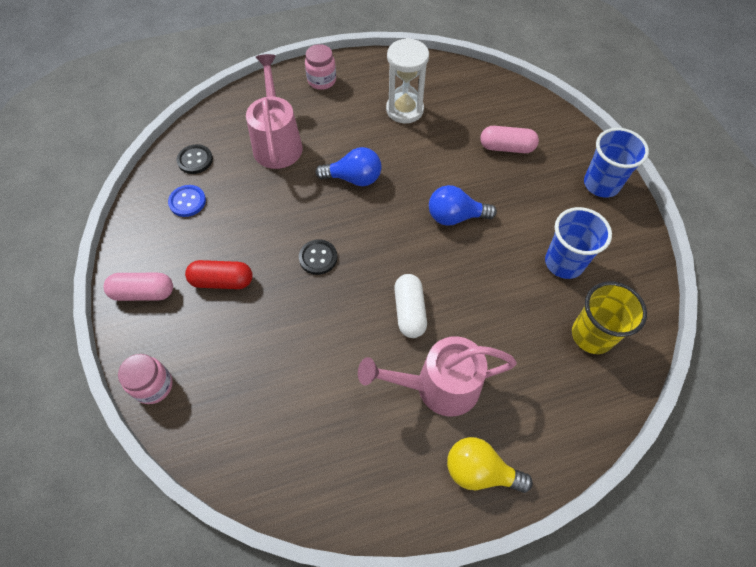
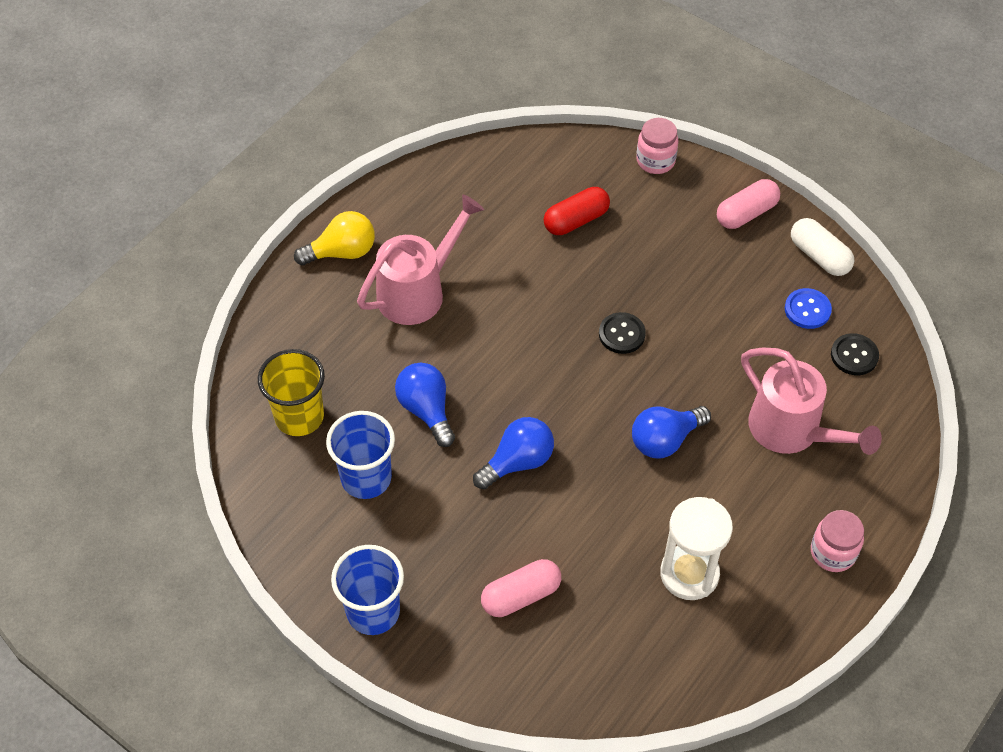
camera: 145 degrees right, 5 degrees down
(222, 281) = (689, 262): red capsule -> red capsule (576, 220)
(409, 311) = (491, 337): white capsule -> white capsule (819, 256)
(493, 285) = (426, 410): none -> blue light bulb

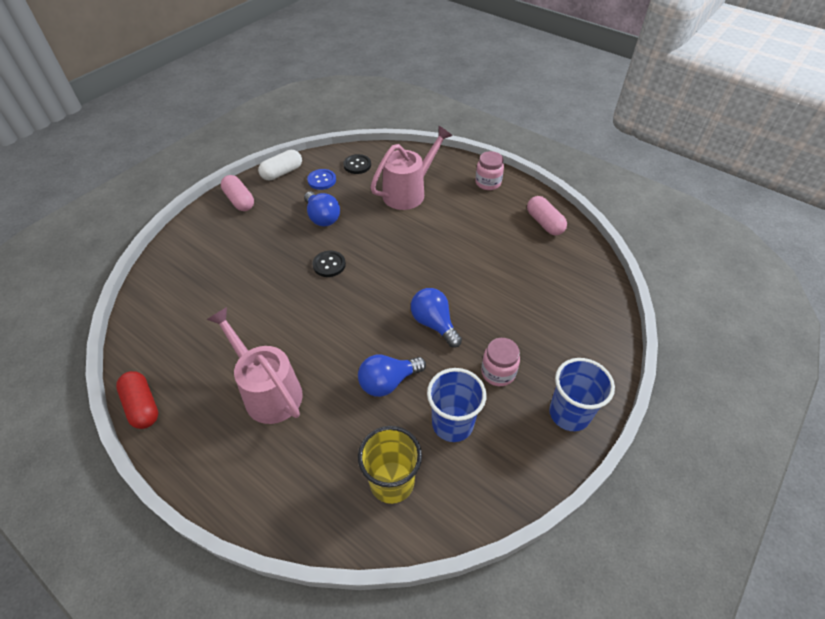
camera: 90 degrees left, 5 degrees down
(342, 252) = (210, 455): yellow light bulb -> none
(521, 596) = (539, 322): pink capsule -> pink capsule (544, 223)
(576, 220) = (220, 287): red capsule -> red capsule (142, 406)
(655, 161) = (178, 241): pink jar -> pink jar (498, 372)
(665, 440) = (415, 246): blue light bulb -> blue light bulb (322, 217)
(689, 574) = (510, 240): white hourglass -> none

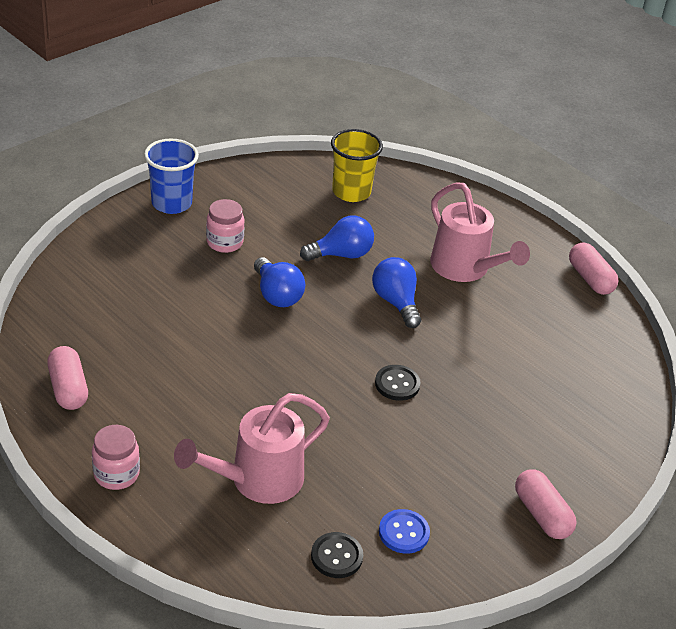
camera: 175 degrees left, 10 degrees down
(142, 406) = (590, 279): red capsule -> pink capsule
(282, 172) = (476, 564): white capsule -> none
(322, 217) = (404, 458): blue light bulb -> blue light bulb (396, 302)
(452, 423) = (286, 216): blue cup -> none

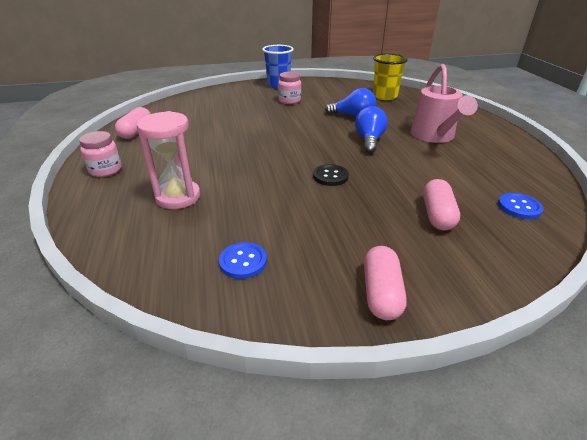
camera: 35 degrees right, 5 degrees down
(257, 480) = (178, 197): pink watering can -> pink hourglass
(277, 295) = (295, 123): blue light bulb -> none
(336, 556) = (174, 258): black button -> none
(590, 279) = (537, 160): pink capsule -> pink capsule (437, 215)
(602, 363) = (519, 207): none -> blue button

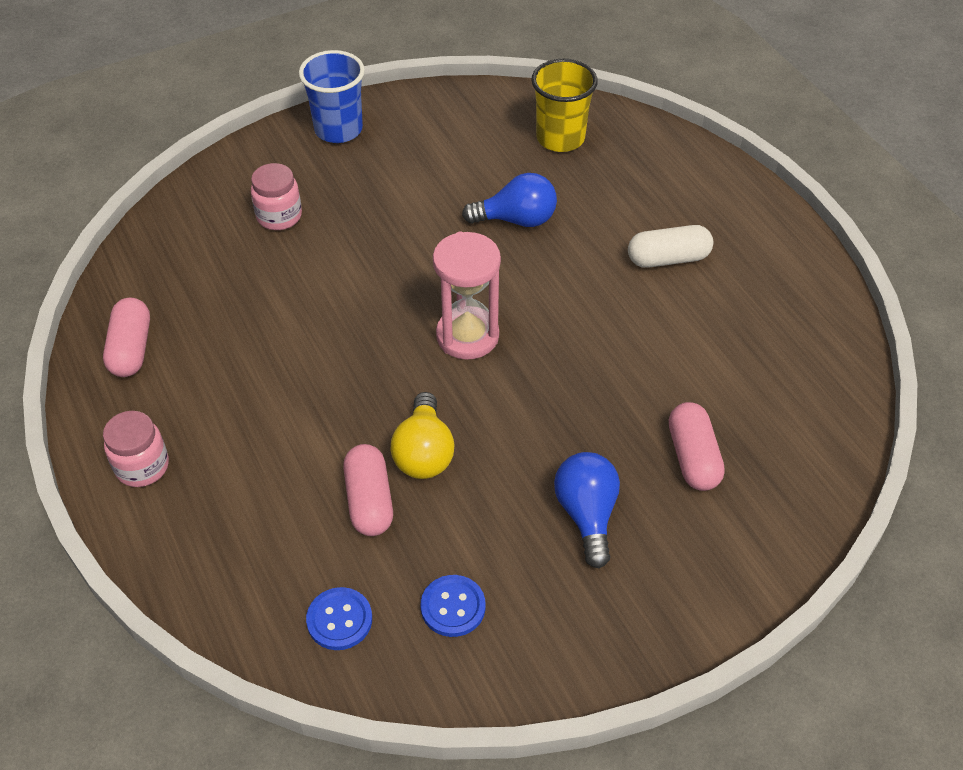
camera: 15 degrees left, 15 degrees up
(178, 197) = (300, 503): pink hourglass -> pink hourglass (467, 336)
(263, 187) = (424, 453): none -> yellow light bulb
(289, 100) = (381, 187): pink jar -> pink jar (279, 216)
(330, 176) = (521, 403): black button -> none
(369, 140) = (561, 292): blue light bulb -> blue light bulb (587, 515)
(381, 293) = (642, 616): pink capsule -> pink capsule (369, 501)
(434, 136) = (668, 258): pink watering can -> white capsule
(519, 207) = (803, 415): blue button -> blue button (339, 620)

